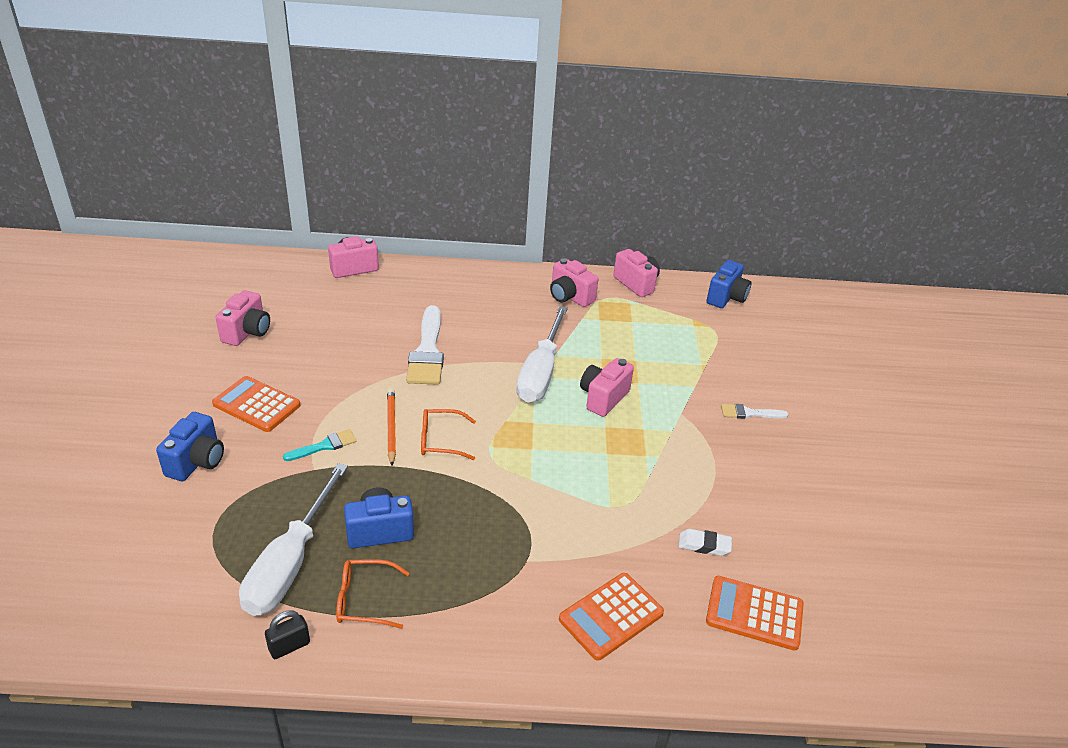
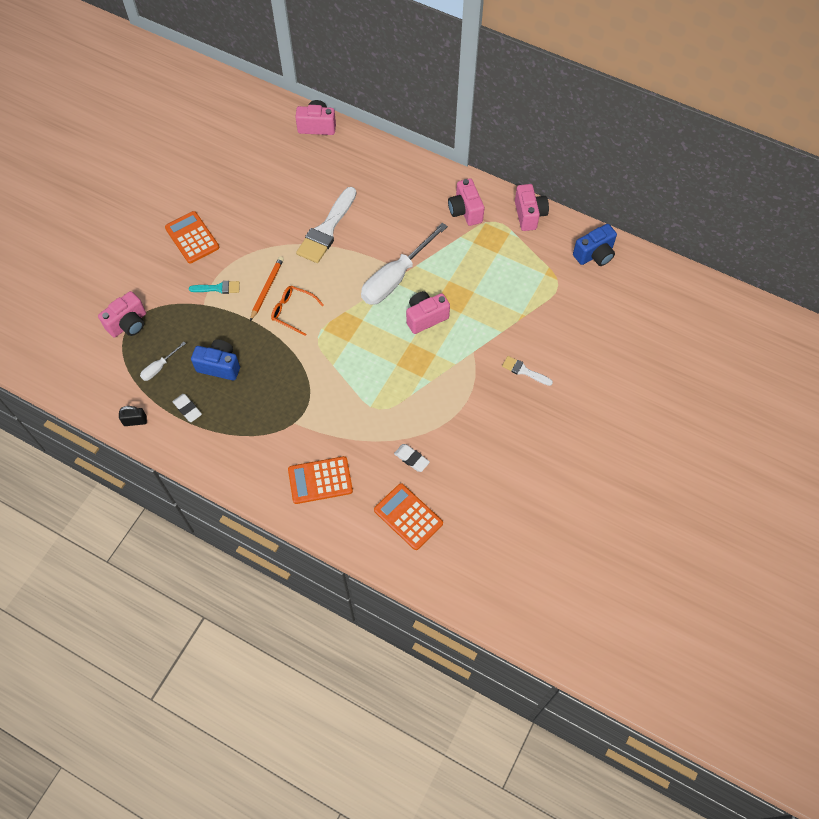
camera: 30 degrees right, 25 degrees up
(197, 462) = (138, 272): blue camera -> none
(247, 332) = (214, 169): pink camera -> pink camera (128, 324)
(290, 563) = (159, 367): white screwdriver -> white screwdriver, size x0.45
(364, 600) = (187, 409): orange glasses -> white eraser

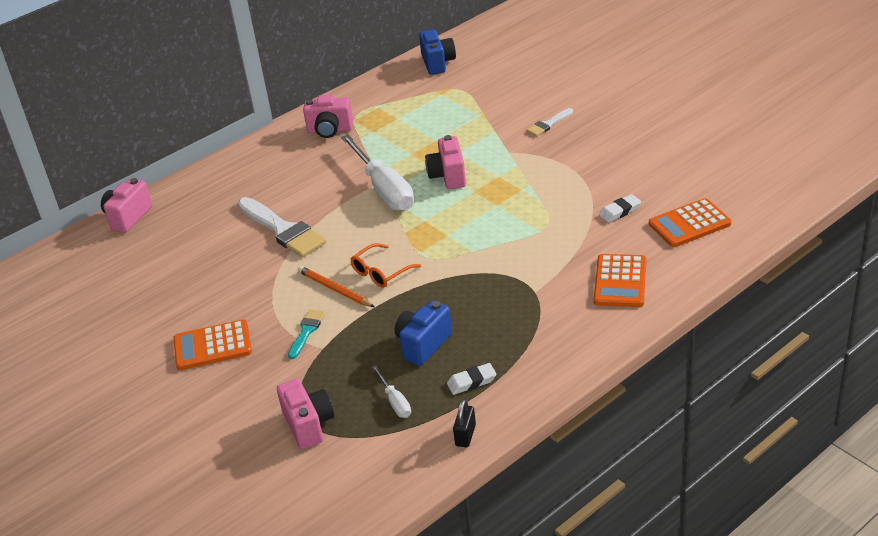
camera: 65 degrees left, 25 degrees down
(529, 215) = (364, 92): pink camera -> none

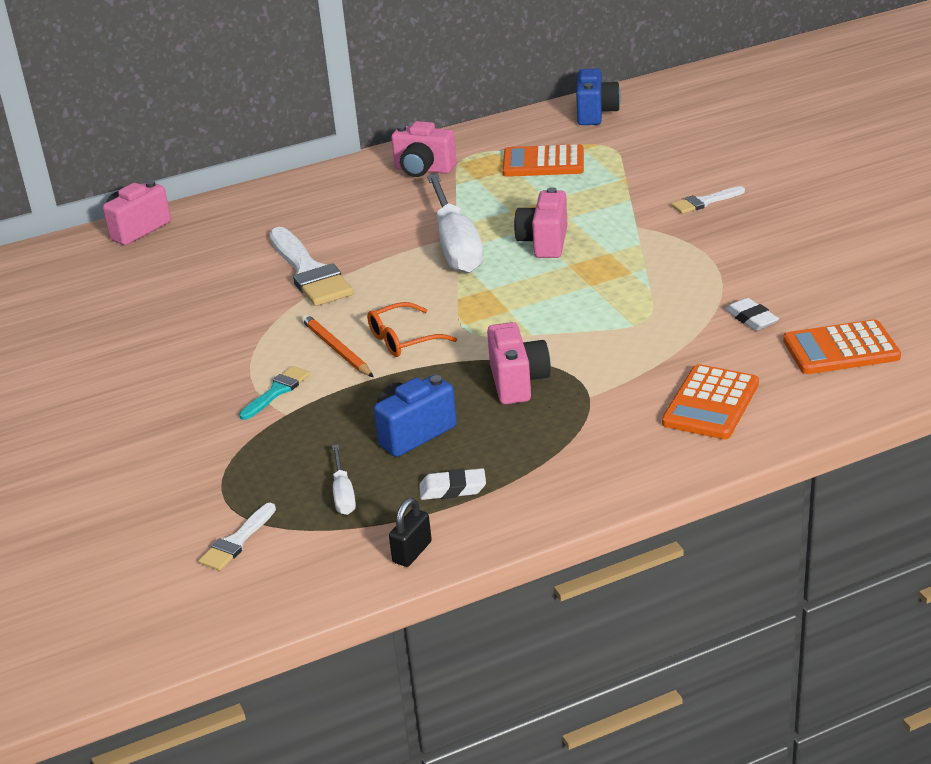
camera: 15 degrees right, 5 degrees down
(212, 346) = (157, 387): orange calculator -> orange calculator (543, 163)
(308, 425) = (222, 500): pink camera -> pink camera (518, 382)
(335, 454) = (237, 541): none -> white brush
(620, 211) = (751, 319): white eraser -> white eraser turned 75 degrees clockwise

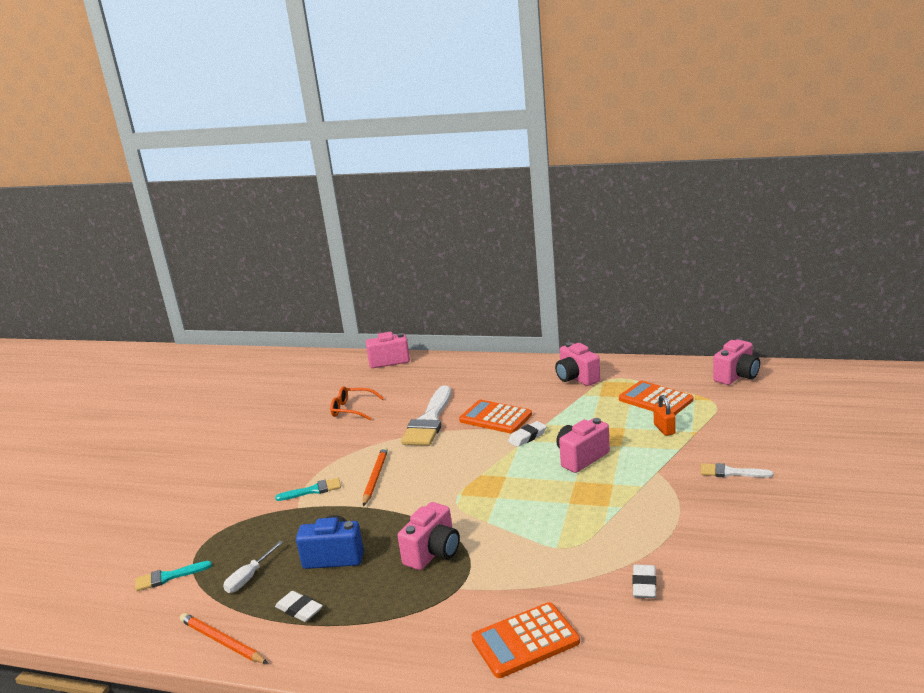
camera: 40 degrees right, 10 degrees down
(237, 541) = (168, 577): white brush -> turquoise brush
(403, 339) = (415, 488): orange glasses -> orange glasses (352, 409)
(412, 552) = (222, 641): black padlock -> orange pencil
(456, 245) = (527, 437): white screwdriver -> white eraser
(591, 187) = (664, 429): none -> orange padlock
(595, 114) = (736, 376): blue camera -> pink camera
(841, 349) = (680, 650): orange calculator -> orange calculator (495, 418)

